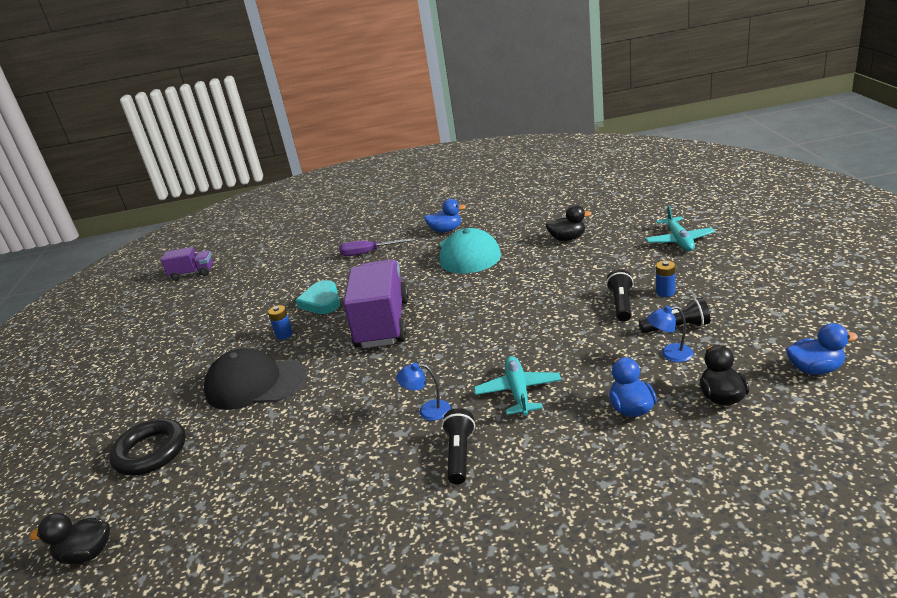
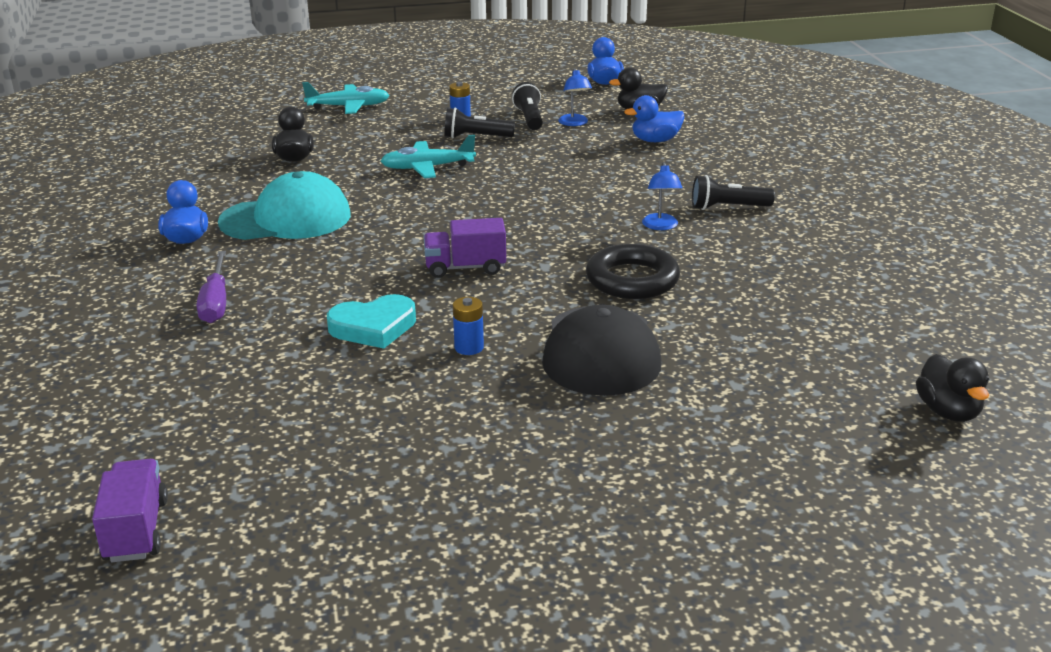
camera: 100 degrees left, 0 degrees up
(150, 452) = (760, 412): black ring -> black ring (632, 280)
(383, 323) = (465, 268): purple truck -> purple truck, size x0.52
(518, 392) = (628, 184): turquoise plane -> turquoise plane (427, 168)

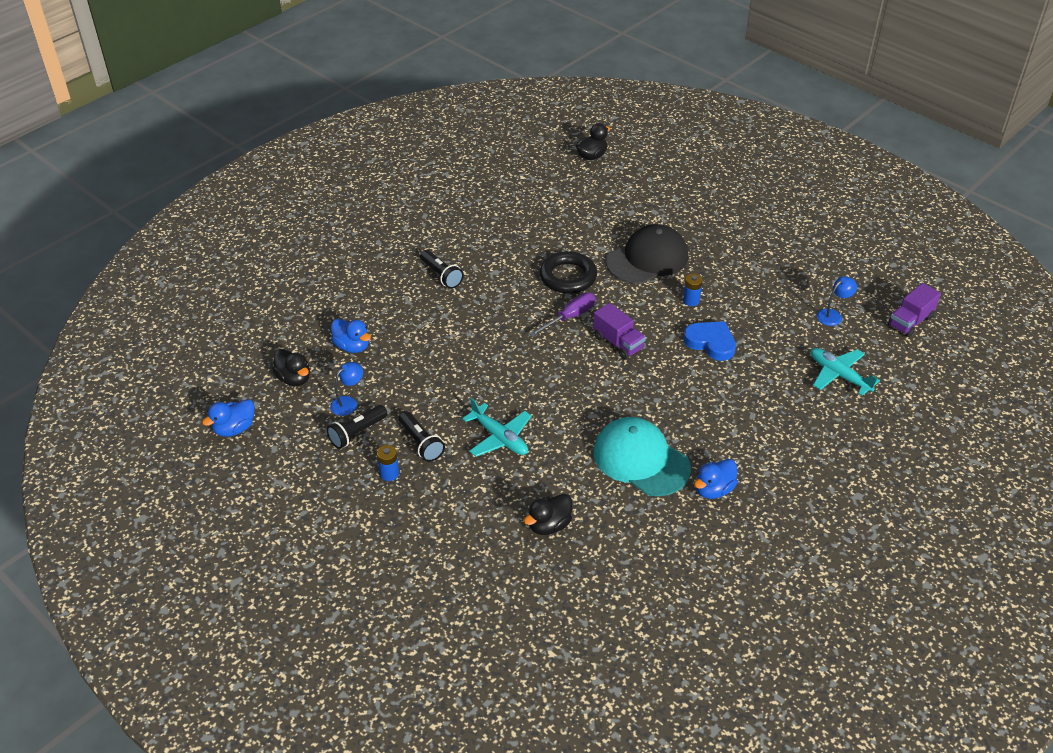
camera: 125 degrees left, 15 degrees up
(216, 302) = (758, 419): purple screwdriver -> purple screwdriver (570, 317)
(349, 107) = (417, 566): turquoise plane -> turquoise plane (838, 375)
(373, 327) = (711, 343): turquoise heart -> blue heart
(661, 226) = (492, 291): blue lamp -> blue lamp (833, 315)

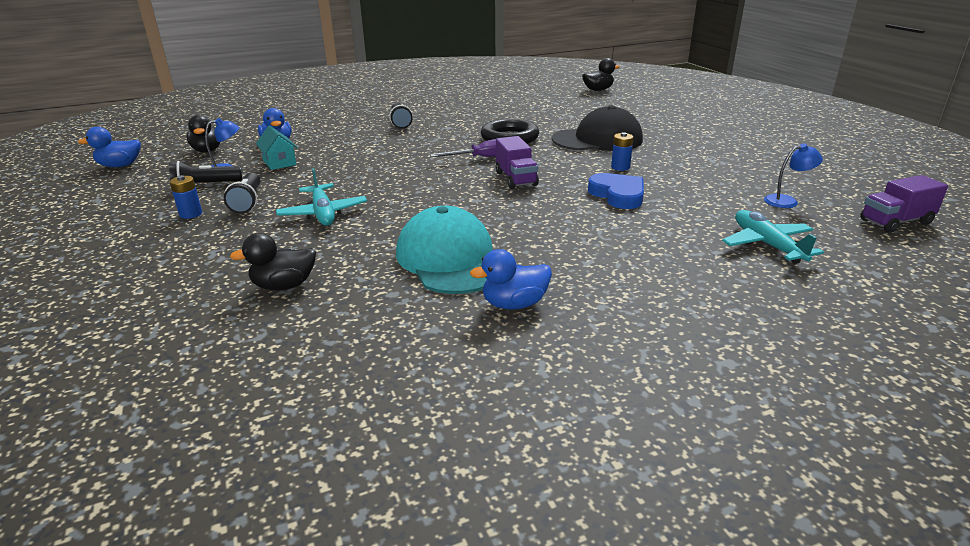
camera: 25 degrees right, 15 degrees down
(389, 378) = (279, 163): none -> turquoise house

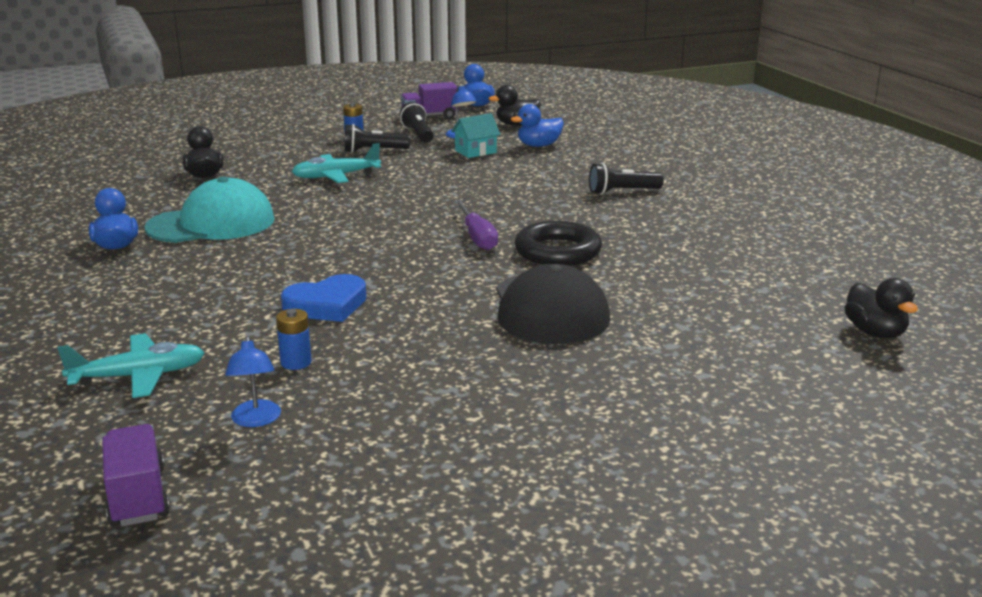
camera: 90 degrees right, 5 degrees down
(516, 179) = (399, 252): purple truck -> purple truck (430, 117)
(620, 167) = (425, 315): blue battery -> blue battery (296, 362)

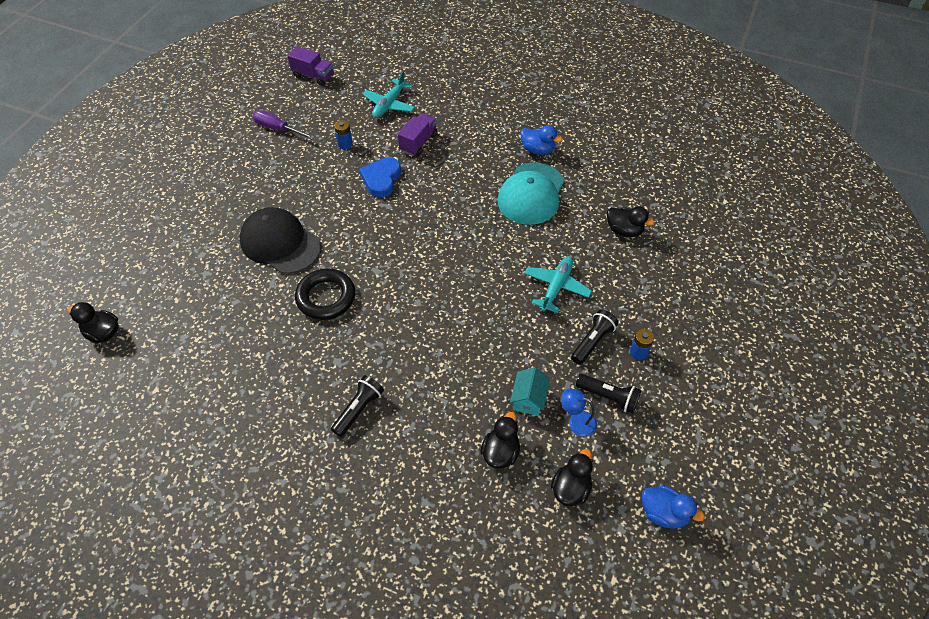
camera: 135 degrees right, 30 degrees up
(256, 420) = (320, 115): blue lamp -> none
(430, 117) = (654, 444): purple truck -> purple truck (418, 143)
(477, 237) = (384, 280): purple screwdriver -> purple screwdriver (278, 129)
(538, 145) = (500, 452): blue duck -> black duck

